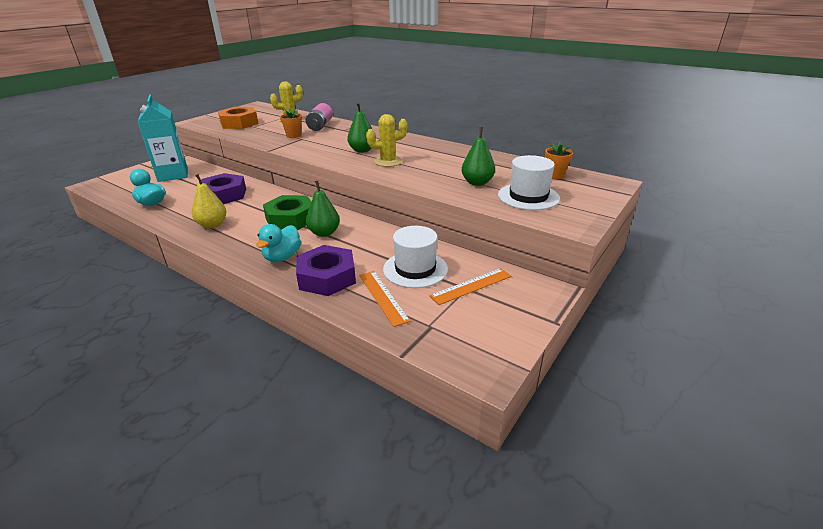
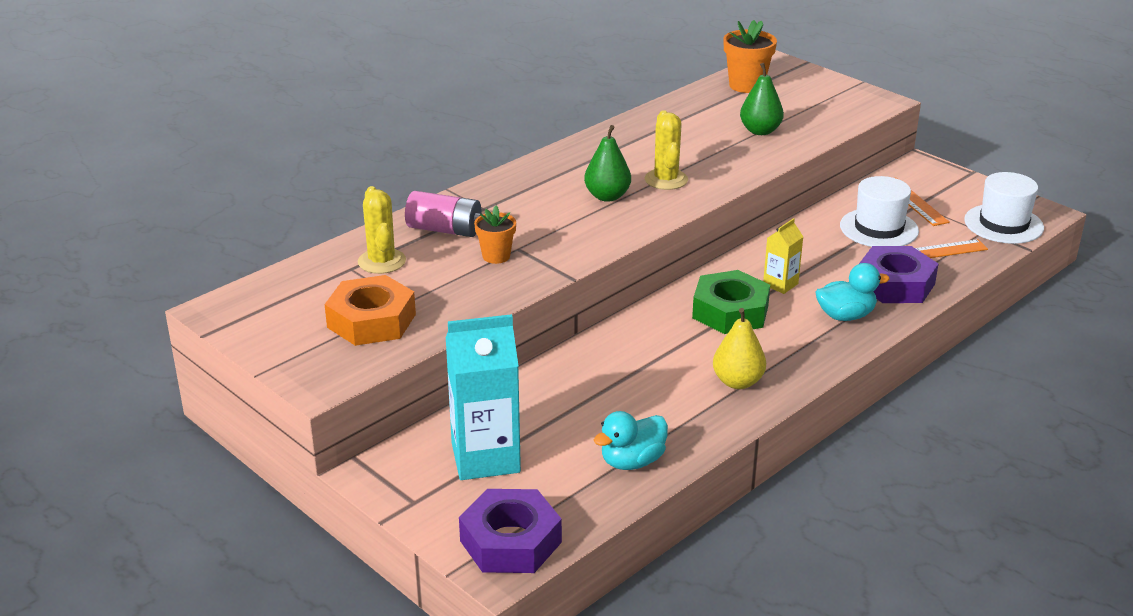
camera: 80 degrees left, 0 degrees up
(223, 195) = (617, 382): purple nut -> purple nut (510, 541)
(282, 257) = (845, 316): turquoise duck -> turquoise duck turned 45 degrees counterclockwise
(324, 233) = (780, 284): green pear -> yellow carton
(528, 196) = (807, 110): white hat -> white hat (1003, 224)
(555, 175) = (746, 85): orange flower pot -> orange flower pot, size x1.57

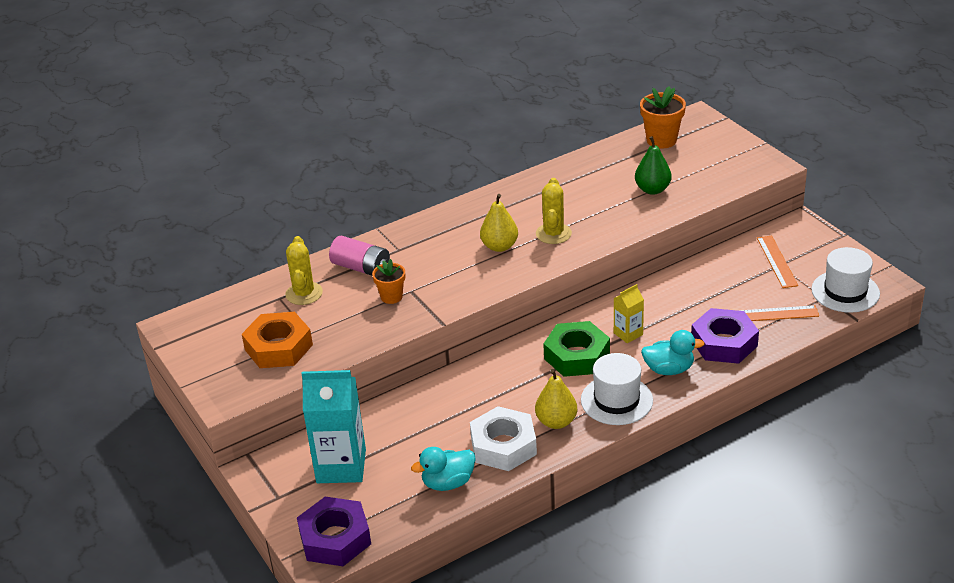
camera: 15 degrees right, 5 degrees up
(607, 196) = (499, 246): green pear -> yellow pear
(684, 414) = (503, 446): none -> white nut
(879, 228) = (734, 286): white hat -> white hat (616, 400)

